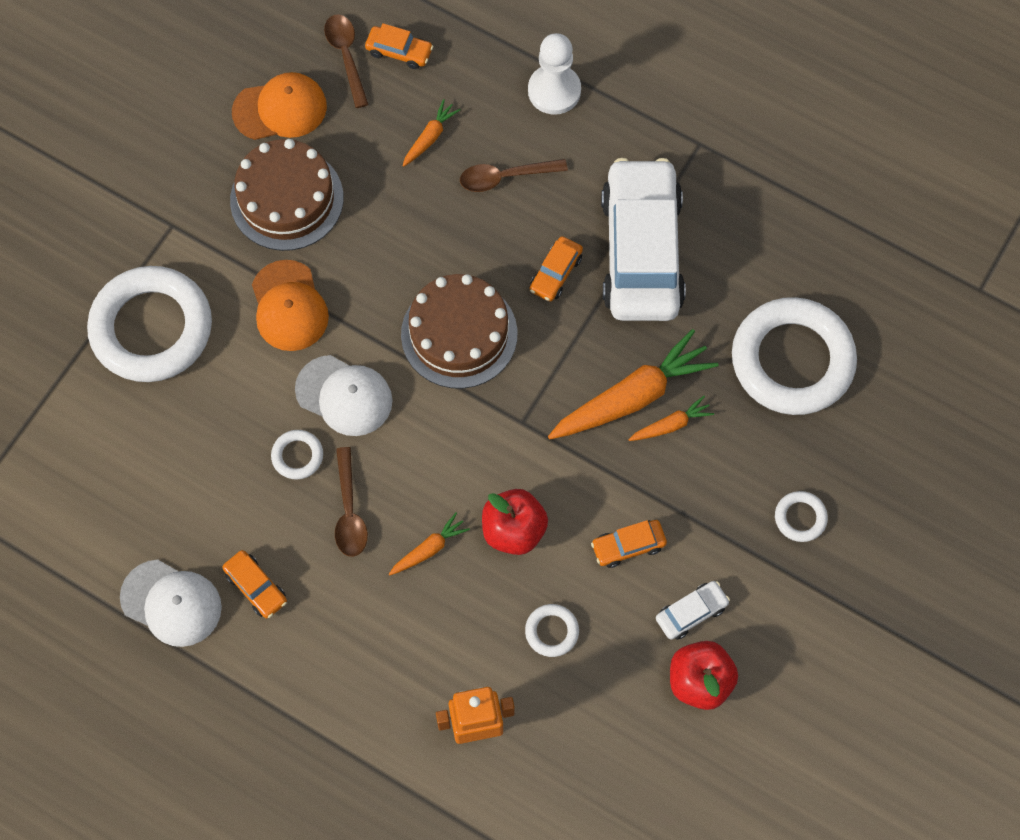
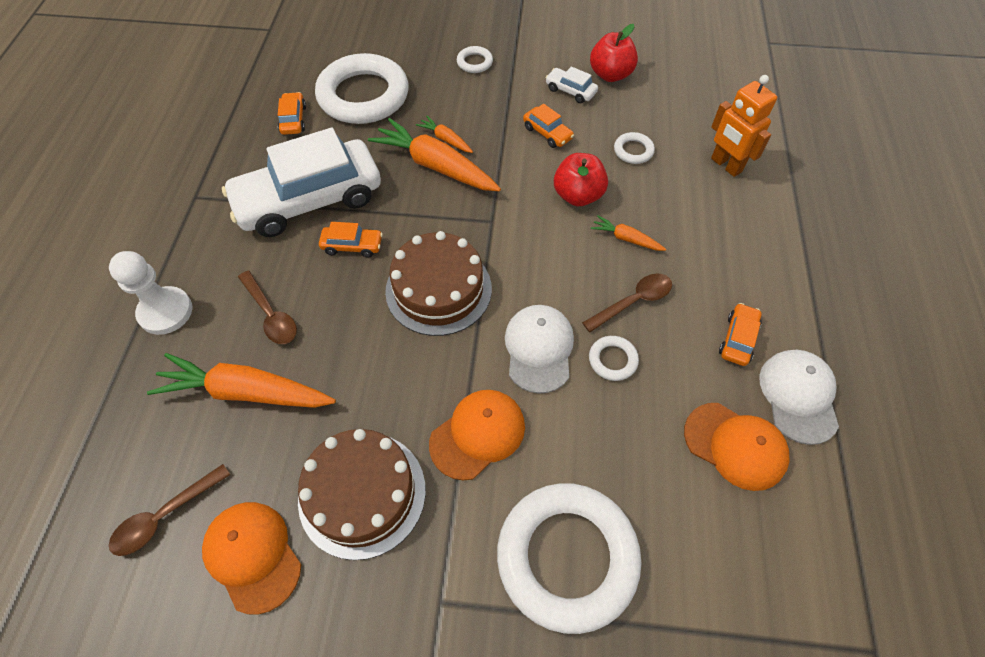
camera: 115 degrees left, 10 degrees down
(160, 514) = (735, 446): none -> orange cap
(399, 51) = (147, 464): orange car -> orange car (293, 119)
(430, 137) = (246, 392): orange carrot -> orange carrot, size x2.08

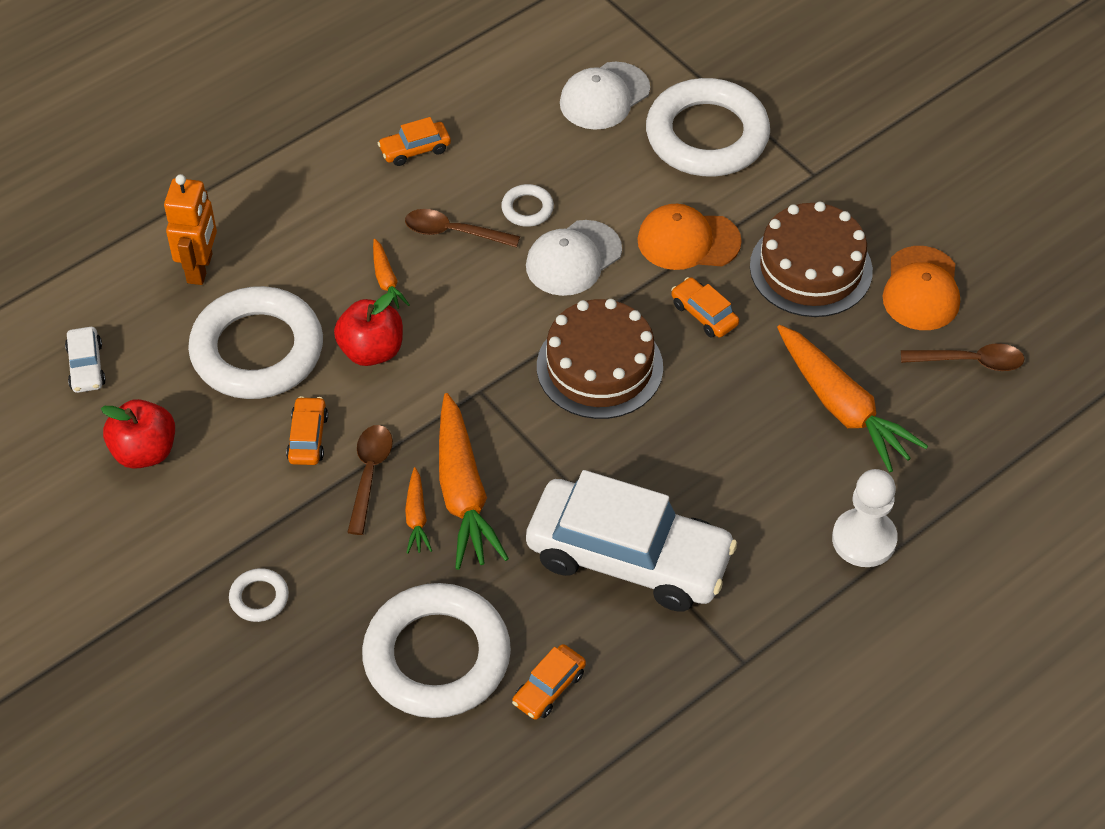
camera: 135 degrees left, 5 degrees down
(271, 314) = (768, 460): brown spoon -> brown spoon (369, 474)
(352, 246) = (634, 470): orange car -> orange car (704, 314)
(570, 91) = (214, 467): white car -> white car (86, 366)
(633, 151) = (257, 350): white ring -> white ring, size x2.43
(735, 446) = (517, 101): orange cap -> none
(798, 396) = (430, 91): white cap -> white cap (604, 96)

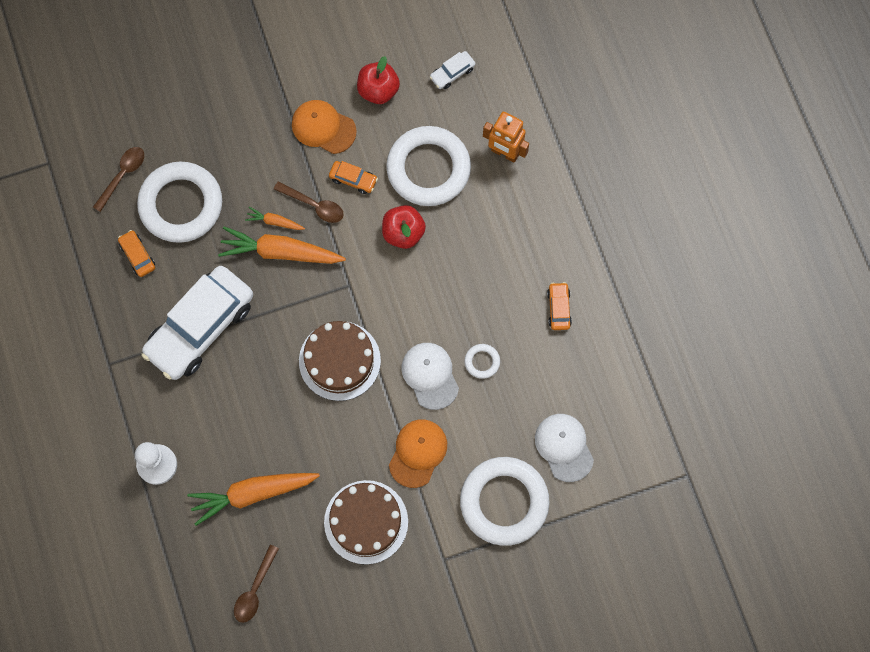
camera: 110 degrees right, 20 degrees up
(86, 366) = (452, 73): white car -> white car turned 45 degrees counterclockwise
(259, 598) = (256, 125): white ring -> none
(386, 281) = (454, 257): orange carrot -> none
(454, 232) = (479, 310): brown spoon -> brown spoon (122, 175)
(704, 314) = (355, 439): orange car -> none
(921, 289) = (322, 586): orange cap -> orange cap (323, 127)

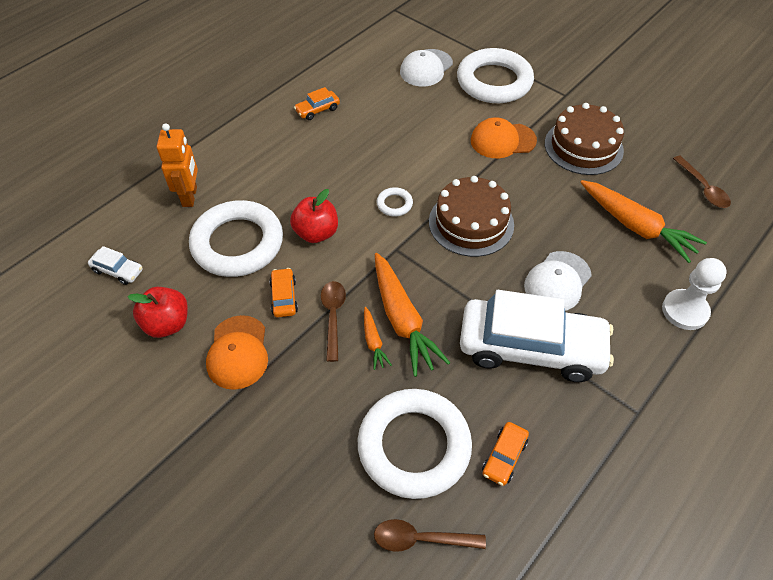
camera: 120 degrees left, 20 degrees down
(255, 589) = (703, 188): brown spoon -> brown spoon turned 75 degrees clockwise
(430, 375) = (434, 159): white cap -> white cap (557, 281)
(482, 362) = (397, 134): white ring -> white ring (394, 204)

